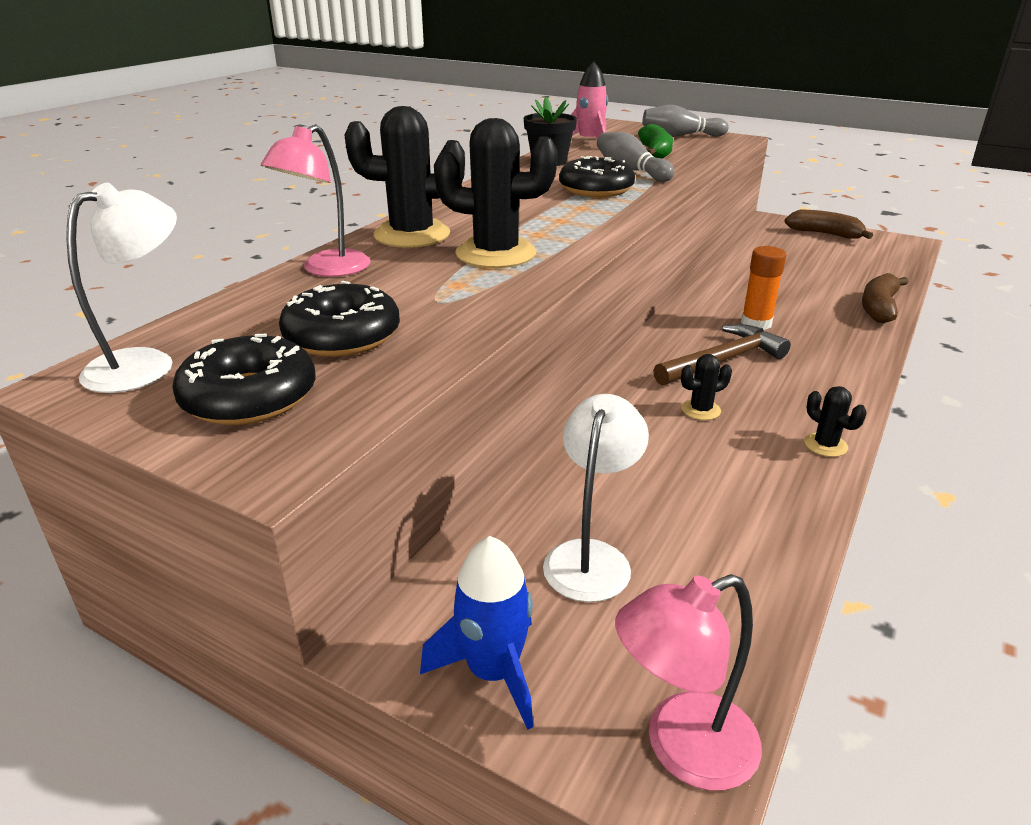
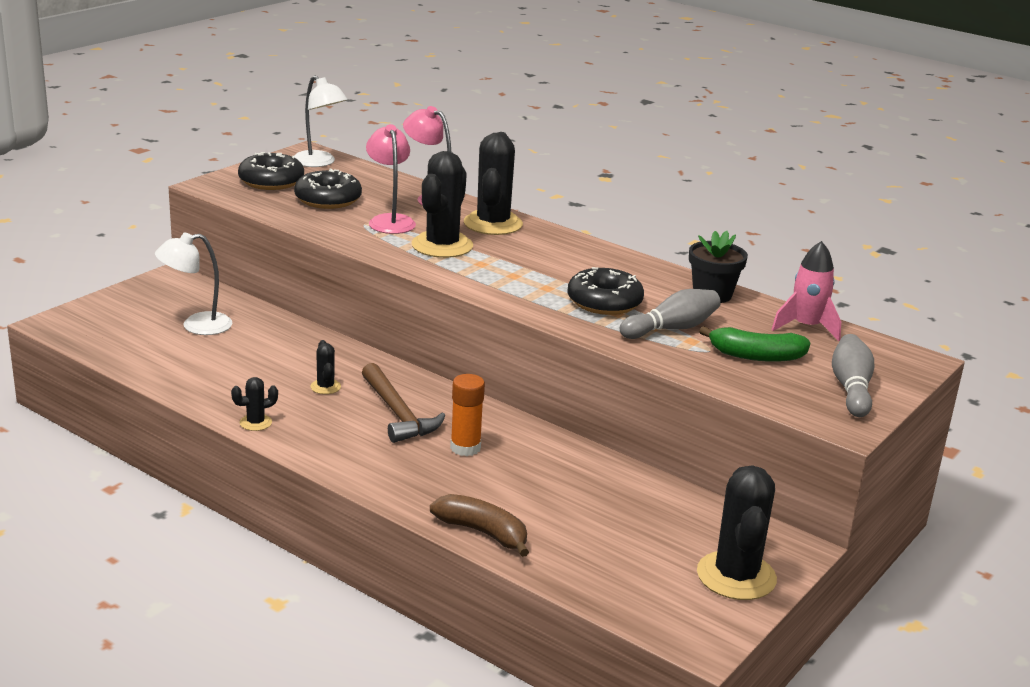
camera: 95 degrees right, 5 degrees down
(493, 672) = (139, 295): blue rocket -> none
(591, 557) = (196, 325): white lamp -> white lamp turned 135 degrees clockwise
(682, 748) = (70, 326): pink lamp -> pink lamp (390, 220)
(825, 234) = (736, 576): brown banana -> black cactus

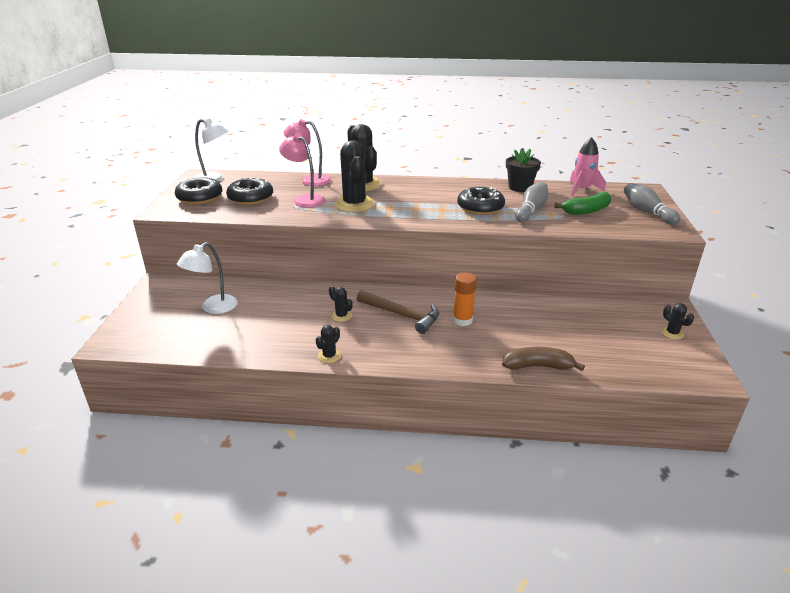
camera: 30 degrees left, 5 degrees up
(736, 576) = (672, 333): black cactus -> black cactus, size x0.46

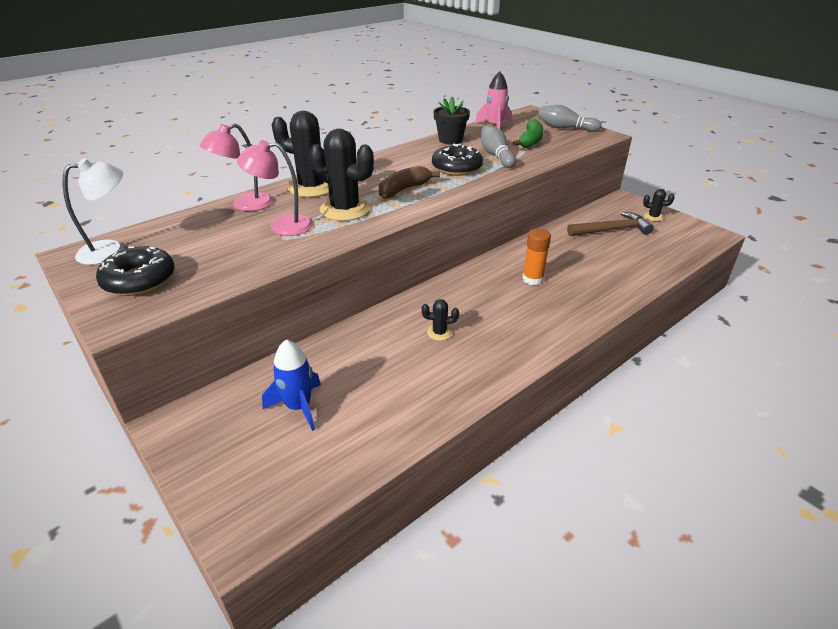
camera: 45 degrees left, 5 degrees up
(213, 308) = (298, 407): white lamp -> blue rocket
(250, 198) = (213, 251): black donut -> none
(329, 356) = (495, 374): black cactus -> none
(402, 315) = (485, 302): brown hammer -> brown hammer (612, 230)
(538, 366) = (633, 284): brown banana -> brown banana (404, 189)

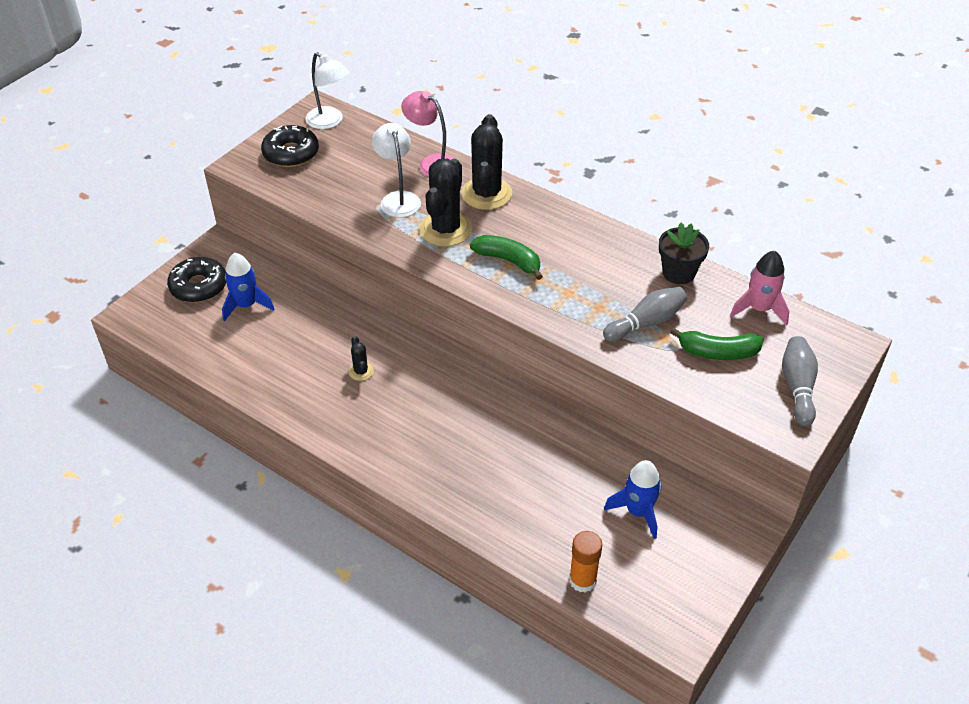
camera: 75 degrees right, 10 degrees up
(282, 226) = (398, 199): pink lamp -> white lamp
(404, 189) = (509, 261): brown banana -> green banana
(456, 168) = (588, 293): black donut -> black donut (199, 286)
(532, 279) = (481, 434): orange glue stick -> orange glue stick (582, 580)
(612, 230) = (638, 512): brown hammer -> blue rocket
(653, 217) = (704, 564): black cactus -> none

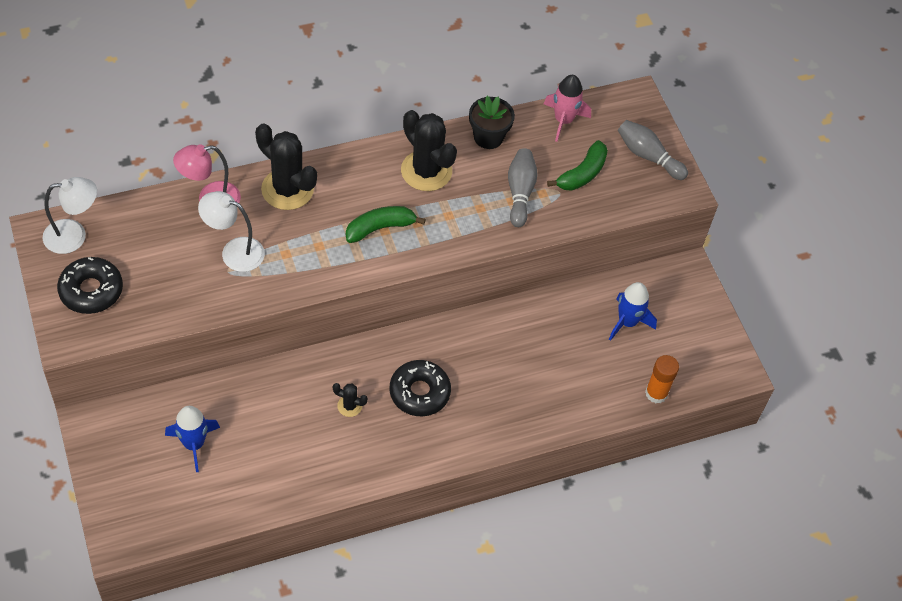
camera: 60 degrees left, 10 degrees up
(199, 286) = (133, 468): black donut -> black donut (419, 392)
(445, 229) = (304, 244): black cactus -> black cactus (426, 171)

